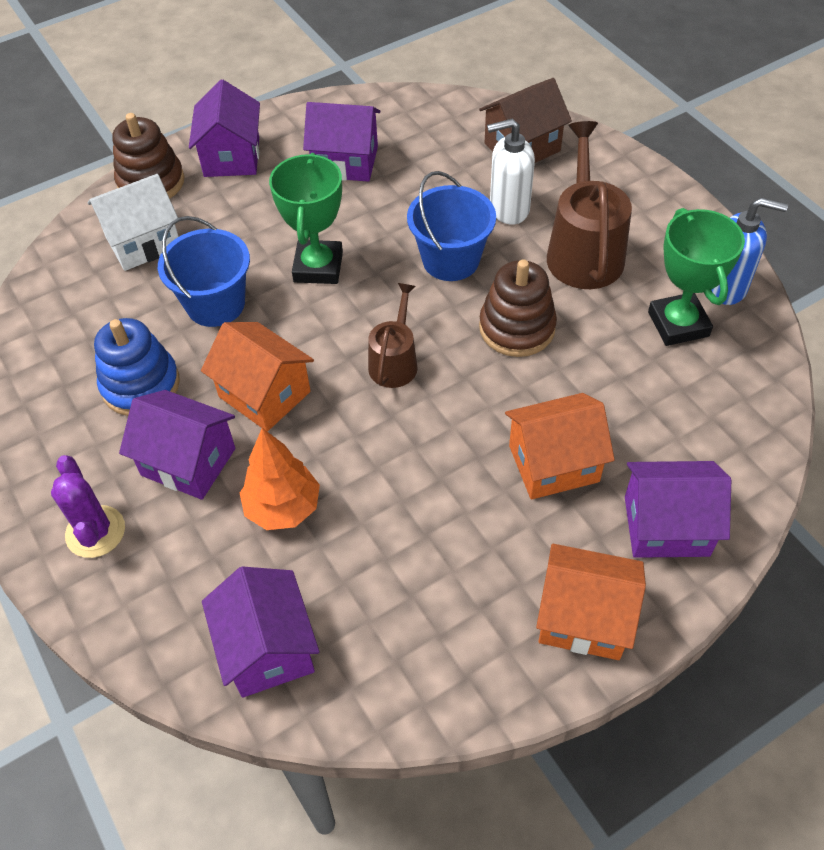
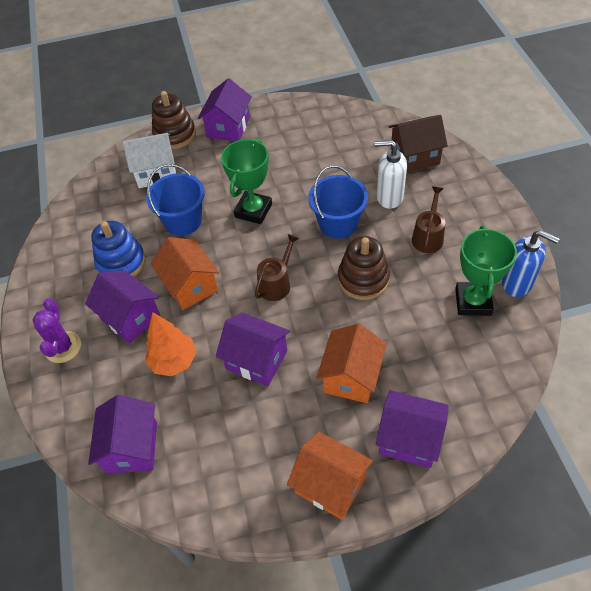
camera: 20 degrees right, 0 degrees up
(345, 162) = (296, 144): purple house -> purple house (256, 360)
(553, 463) = (351, 376): orange house -> orange house turned 75 degrees counterclockwise
(584, 251) = (428, 237): brown watering can -> brown watering can, size x0.59

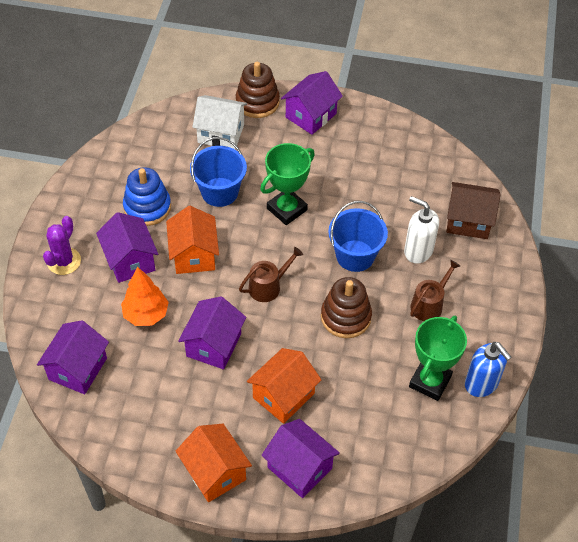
camera: 20 degrees right, 0 degrees up
(256, 360) = (214, 345): purple house -> purple house turned 60 degrees clockwise

